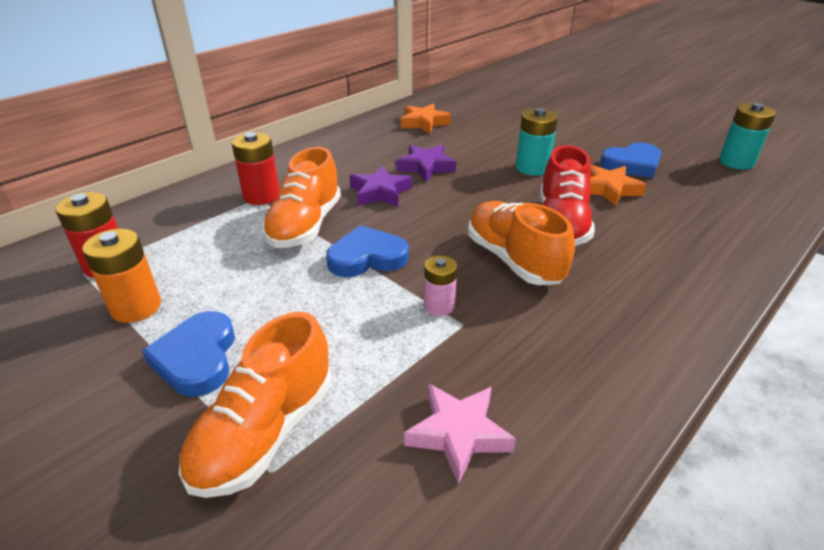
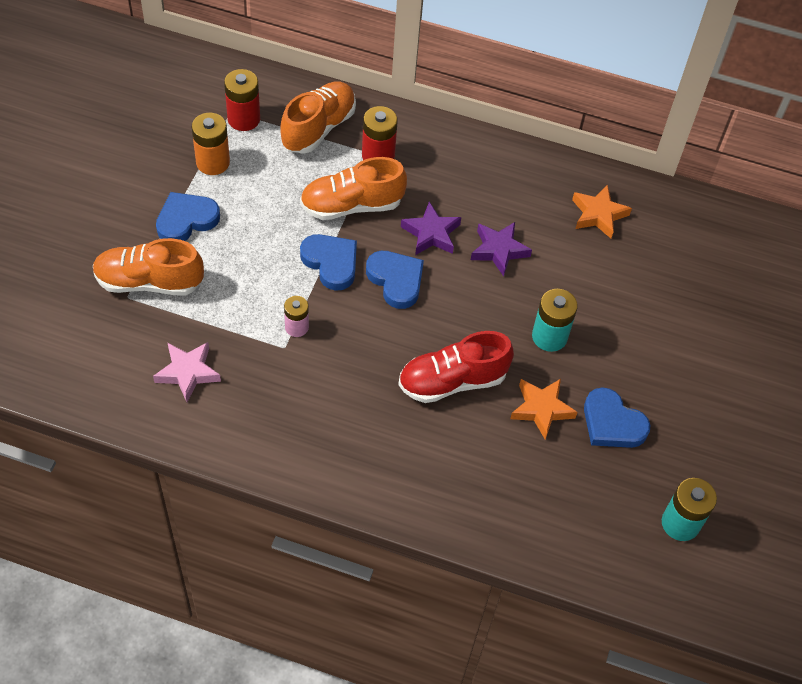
camera: 60 degrees right, 20 degrees up
(420, 224) = (396, 280): none -> blue heart
(513, 260) = (378, 358): orange shoe -> orange shoe (318, 128)

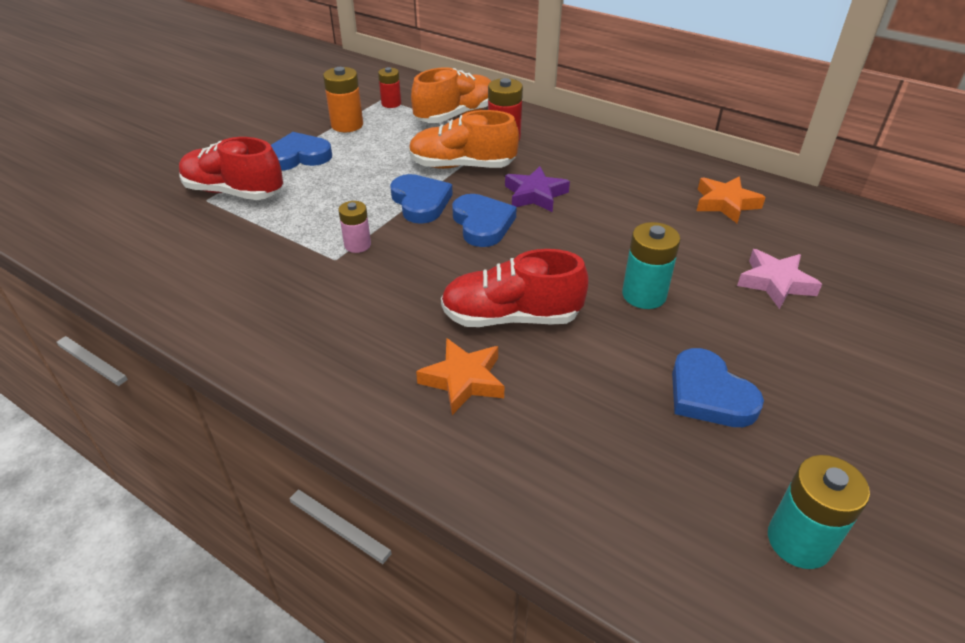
camera: 20 degrees right, 15 degrees down
(149, 282) = (234, 192): orange shoe -> red shoe
(188, 372) = (221, 264): pink star -> pink star (775, 283)
(244, 119) = (391, 103): red battery -> red battery, size x0.65
(499, 250) = (604, 216): purple star -> none
(541, 409) = (615, 363): orange star -> orange star (463, 380)

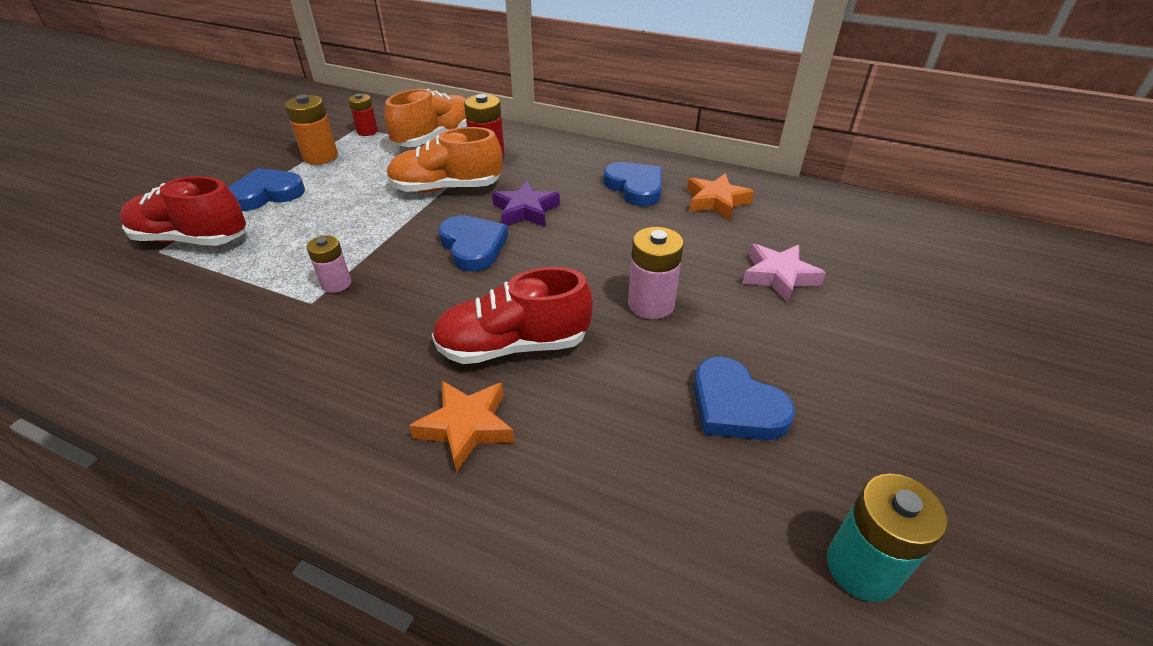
camera: 10 degrees left, 0 degrees up
(420, 202) = (404, 230): blue heart -> blue heart (635, 187)
(644, 295) = (651, 304): turquoise battery -> pink battery

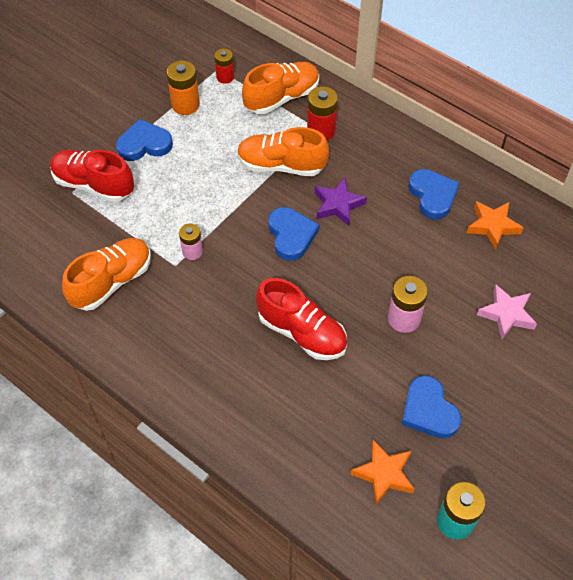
camera: 15 degrees right, 15 degrees up
(209, 338) = (112, 282): none -> orange shoe
(466, 426) = (262, 385): orange star -> orange star (384, 474)
(513, 346) = (302, 332): red shoe -> red shoe turned 150 degrees counterclockwise

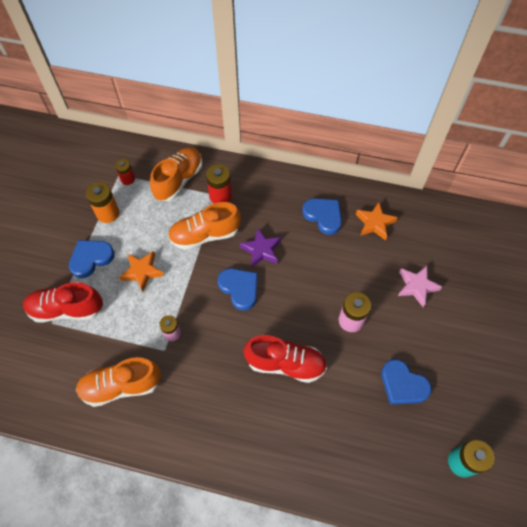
camera: 25 degrees left, 5 degrees up
(112, 282) = (121, 386): orange shoe -> orange shoe turned 120 degrees counterclockwise
(384, 474) = (397, 449): orange star -> orange star (142, 272)

